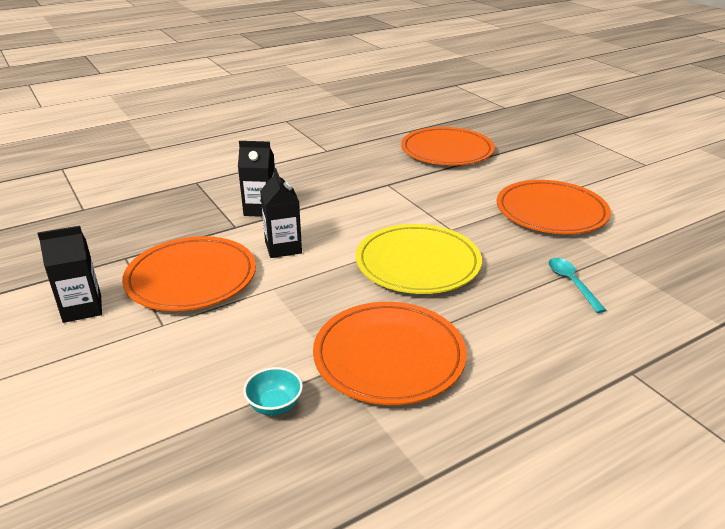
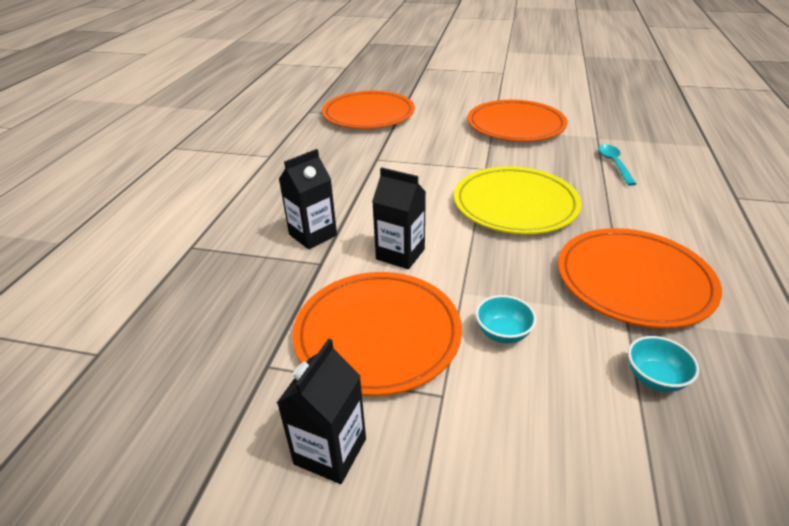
camera: 45 degrees left, 5 degrees up
(248, 322) = (503, 333): none -> turquoise bowl
(571, 283) = (614, 164): turquoise spoon -> turquoise spoon turned 60 degrees clockwise

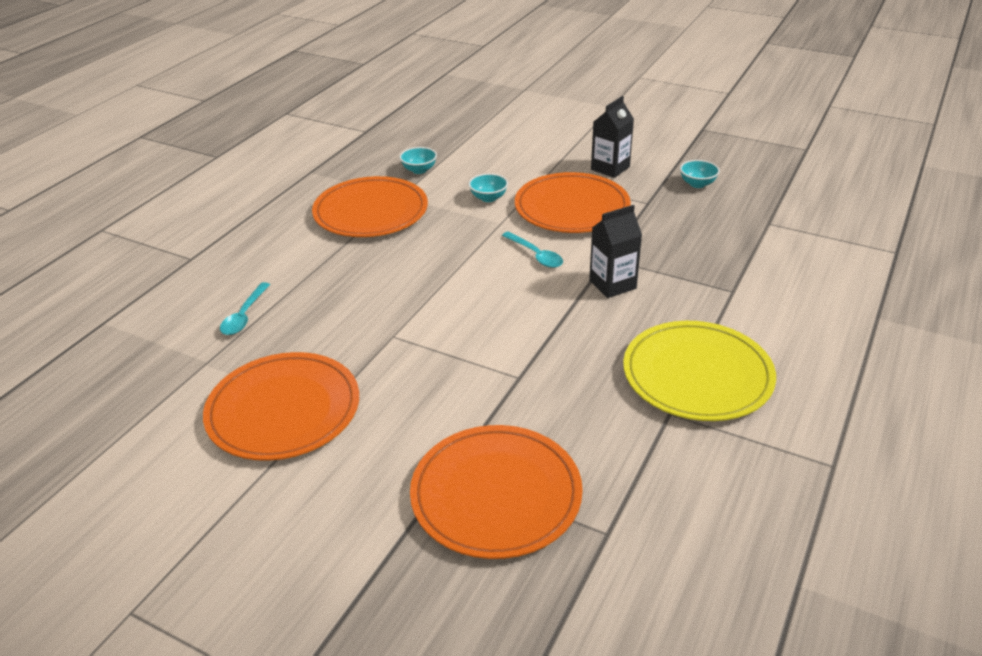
camera: 165 degrees left, 0 degrees up
(174, 432) = (697, 184): none -> turquoise bowl
(400, 254) = (536, 255): black carton -> turquoise spoon
(515, 204) = (400, 284): yellow plate -> yellow plate (697, 375)

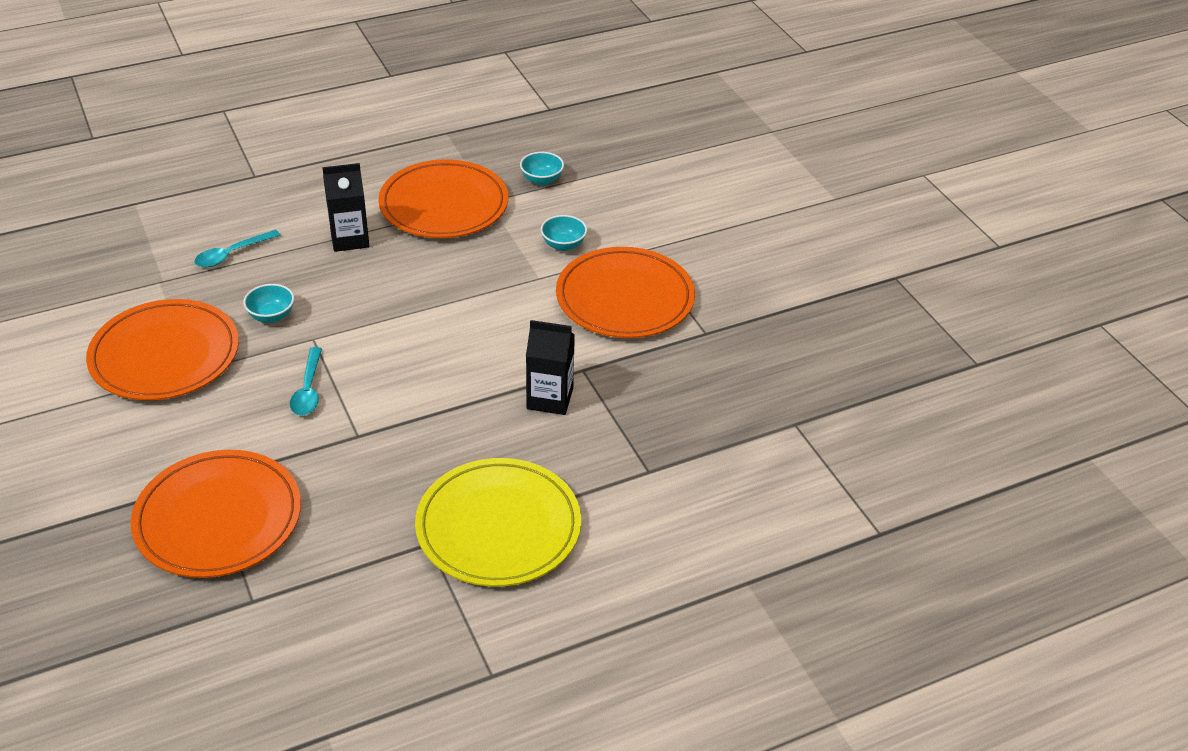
camera: 35 degrees right, 5 degrees up
(536, 255) = (524, 329): turquoise spoon -> turquoise spoon (308, 390)
(610, 168) = (725, 273): black carton -> black carton (349, 239)
(697, 184) = (788, 340): turquoise bowl -> turquoise bowl (271, 316)

